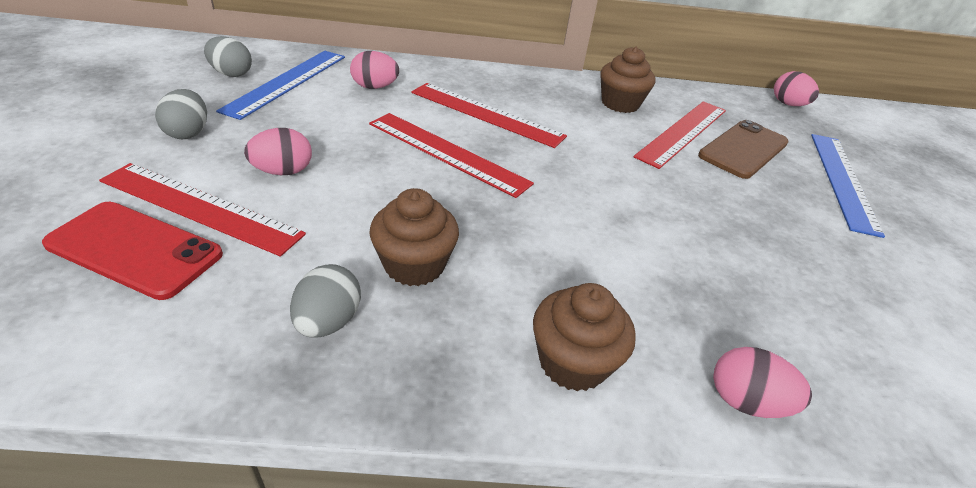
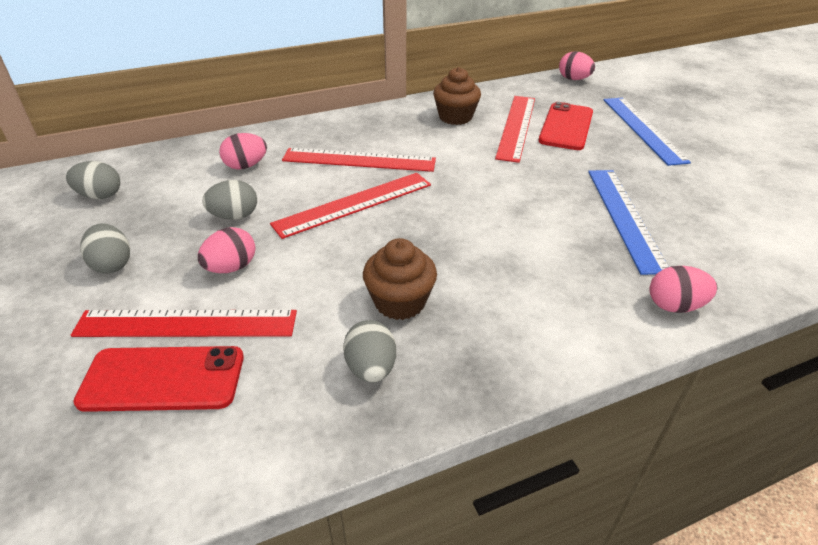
camera: 20 degrees left, 0 degrees up
(287, 82) = (161, 187): blue ruler -> blue ruler (624, 217)
(326, 127) = (234, 216): none -> grey egg
(447, 152) = (354, 204): red ruler -> red ruler turned 45 degrees counterclockwise
(573, 362) = (557, 325): brown cupcake -> none
(743, 149) = (566, 127): brown phone -> red phone

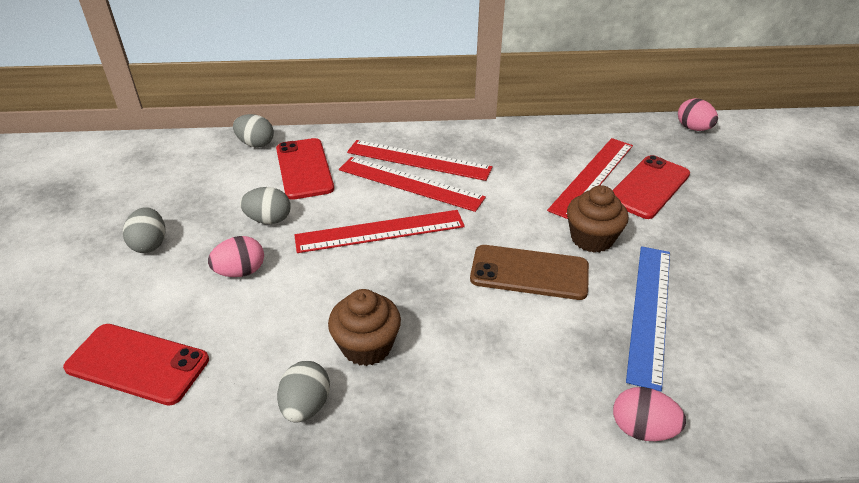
camera: 20 degrees right, 0 degrees up
(100, 196) = (171, 174): grey egg -> grey egg (256, 144)
(186, 324) = (179, 317): red ruler -> red ruler (418, 160)
(246, 166) = (304, 169): pink egg -> red phone
(455, 117) = (533, 152): brown cupcake -> brown cupcake (592, 238)
(509, 209) = (529, 272): none -> brown phone
(642, 129) = (738, 207): blue ruler -> none

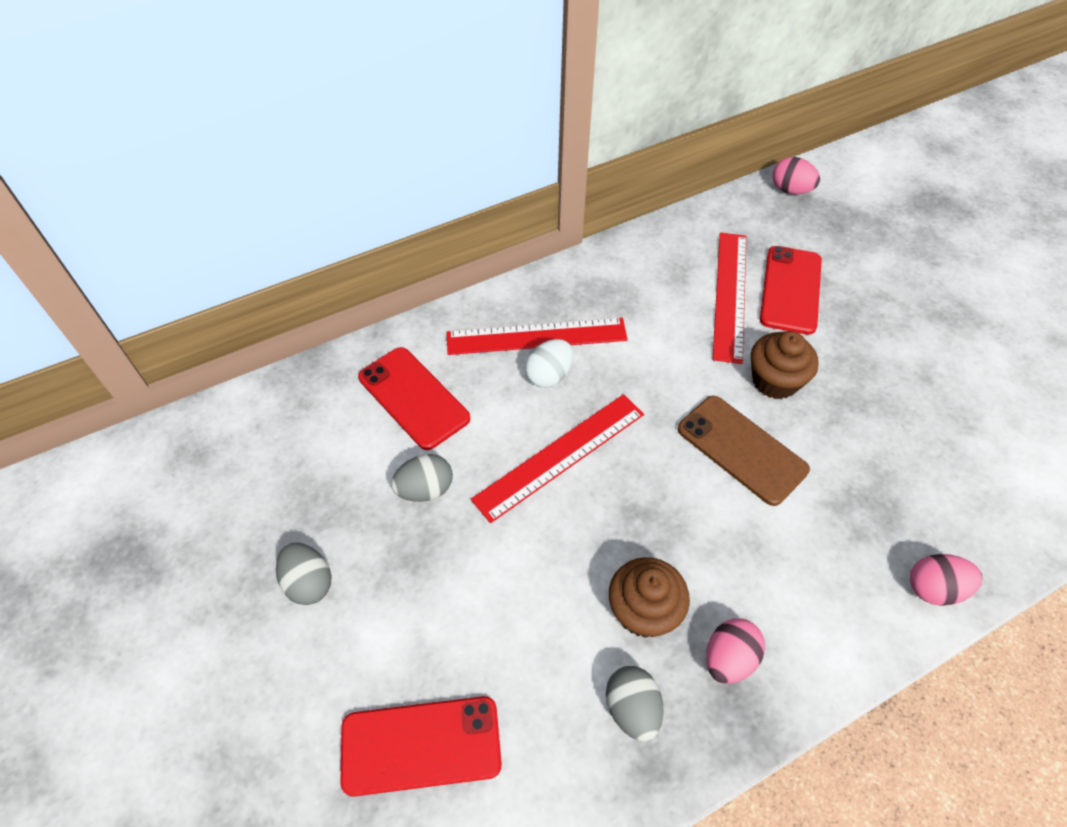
camera: 25 degrees left, 15 degrees up
(241, 272) = (446, 575): pink egg -> pink egg (728, 658)
(256, 144) = (326, 380): grey egg -> none
(410, 184) = (549, 375): red ruler -> white egg
(529, 272) = (741, 449): brown phone -> brown phone turned 60 degrees clockwise
(649, 311) = (872, 451): blue ruler -> none

